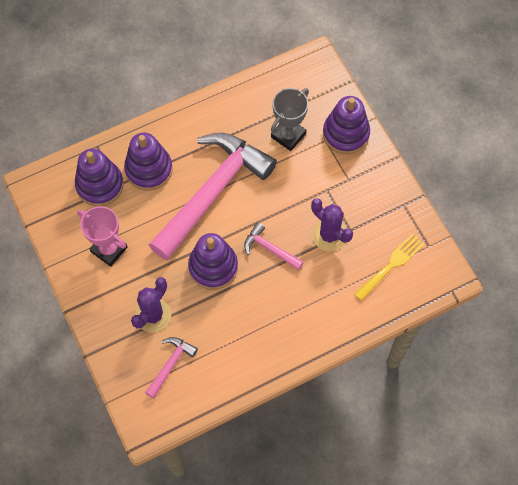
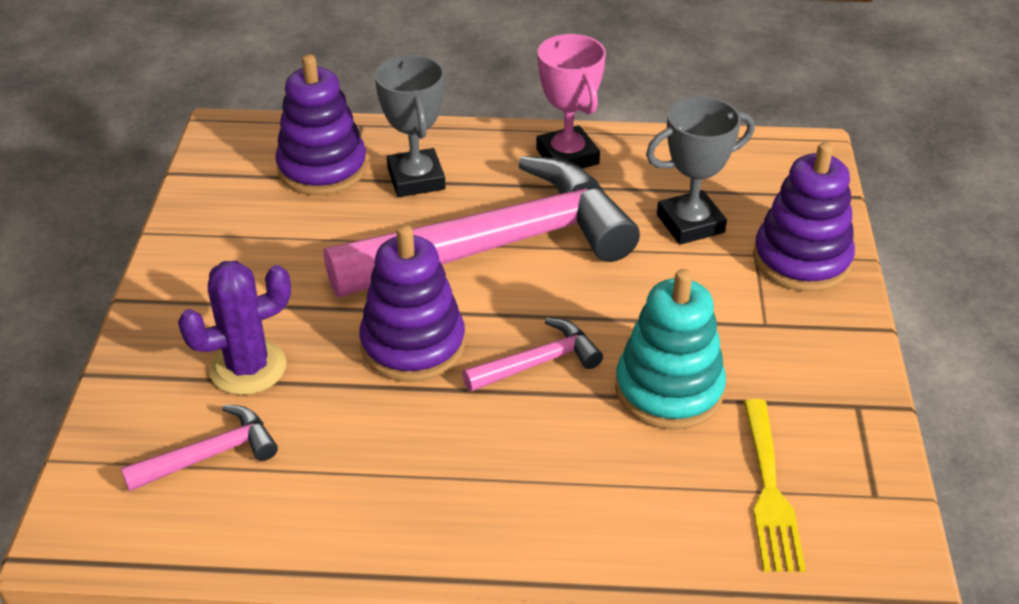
camera: 30 degrees right, 25 degrees down
(109, 249) = (261, 250): pink trophy -> pink trophy (567, 156)
(149, 169) = (416, 179): purple stacking toy -> grey trophy
(270, 249) = (538, 363): pink hammer -> pink hammer turned 90 degrees clockwise
(329, 235) = (669, 390): purple cactus -> turquoise stacking toy
(391, 265) = (770, 492): yellow fork -> yellow fork turned 105 degrees clockwise

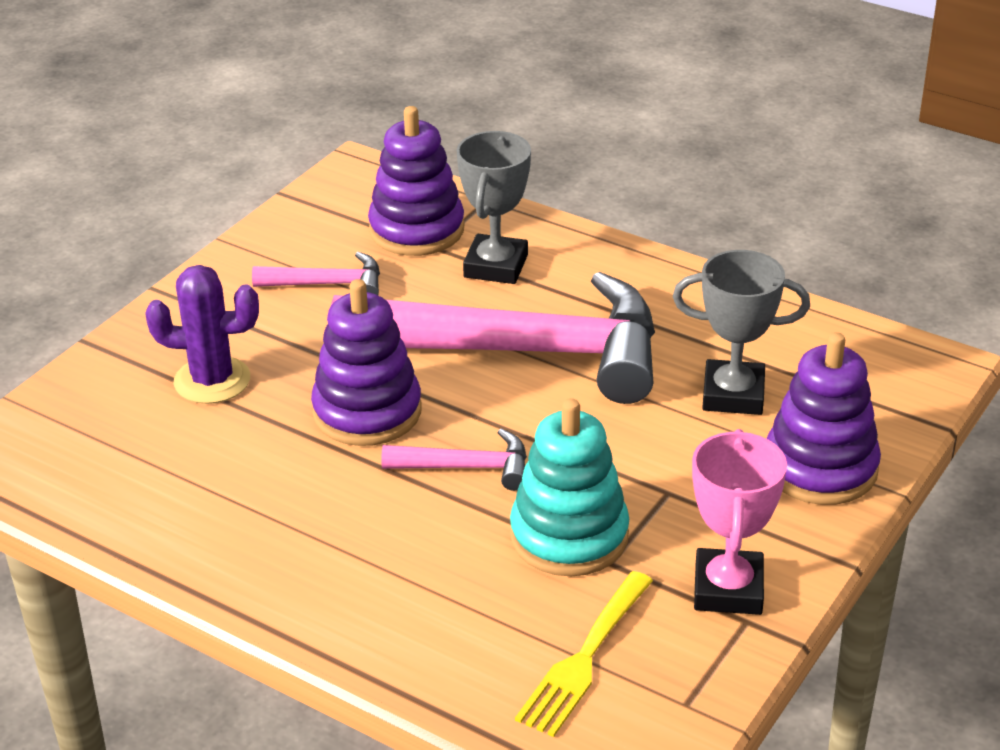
camera: 30 degrees right, 5 degrees down
(210, 455) = (126, 439): pink hammer -> pink hammer (328, 284)
(567, 156) = (664, 291): pink trophy -> pink trophy (728, 589)

